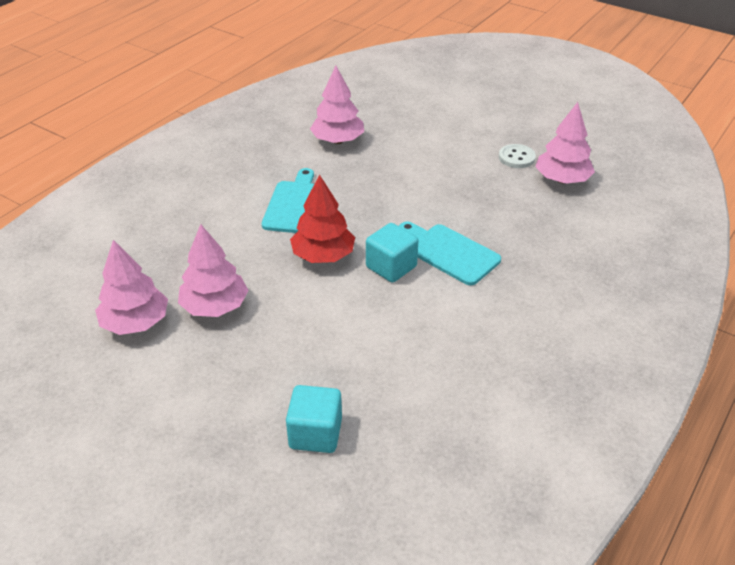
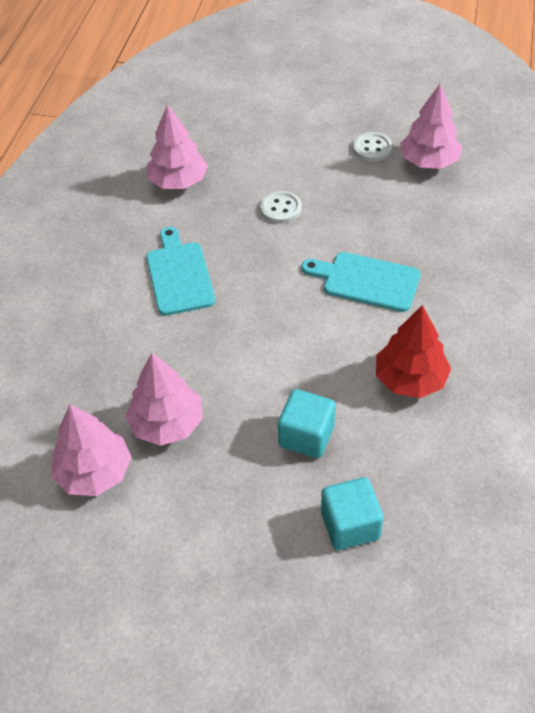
camera: 20 degrees left, 10 degrees up
(323, 255) = (244, 326): red tree -> red tree (410, 379)
(391, 267) = (319, 316): turquoise cube -> turquoise cube (306, 436)
(409, 180) = (281, 209): none -> white button

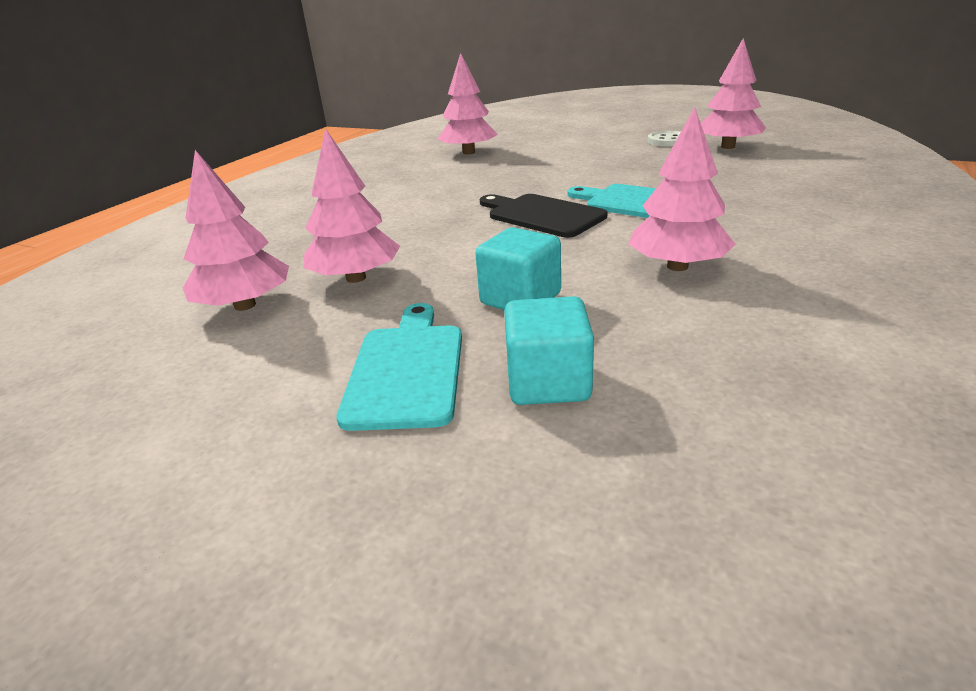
camera: 15 degrees right, 20 degrees down
(179, 275) = (437, 194): turquoise cutting board -> turquoise cutting board (407, 370)
(281, 209) = (561, 165): white button -> none
(288, 308) = (542, 215): none -> black cutting board
(410, 379) = (677, 266): red tree -> pink tree

